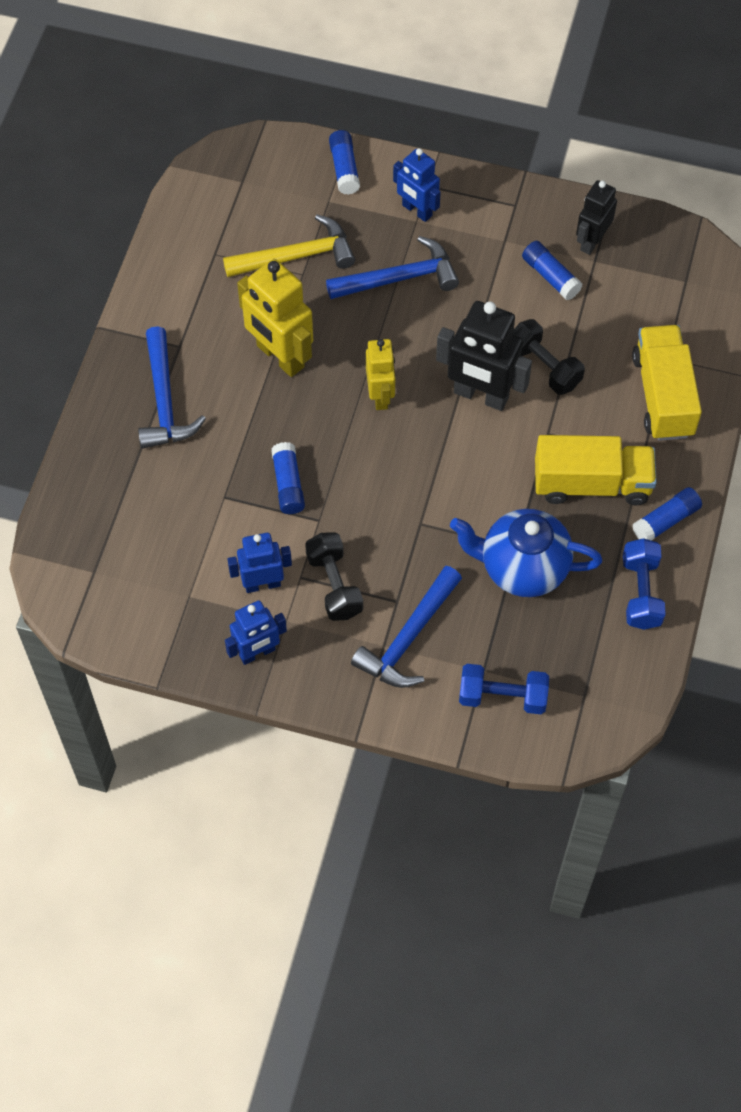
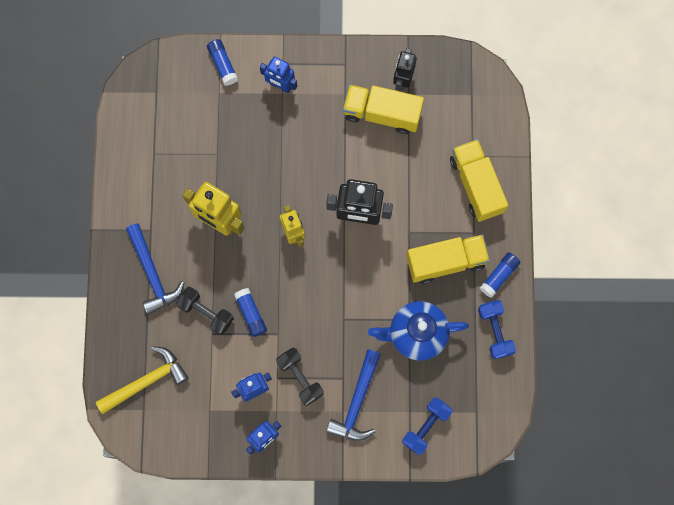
camera: 15 degrees left, 15 degrees up
(297, 256) = (209, 141): yellow hammer -> yellow hammer (146, 381)
(399, 278) = (282, 141): blue hammer -> none
(502, 696) = (426, 426): blue dumbbell -> blue dumbbell turned 45 degrees counterclockwise
(544, 367) = (394, 183): black dumbbell -> black dumbbell (206, 312)
(550, 276) = (382, 114): blue glue stick -> yellow truck

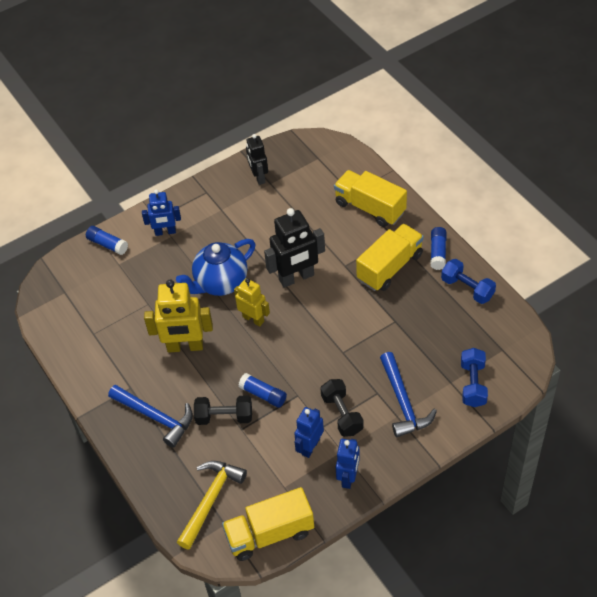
camera: 30 degrees left, 25 degrees down
(300, 378) = (342, 414): black dumbbell -> black dumbbell turned 45 degrees clockwise
(382, 114) = (260, 205): yellow truck -> yellow truck (270, 534)
(416, 334) = (409, 327): blue teapot -> blue teapot (220, 283)

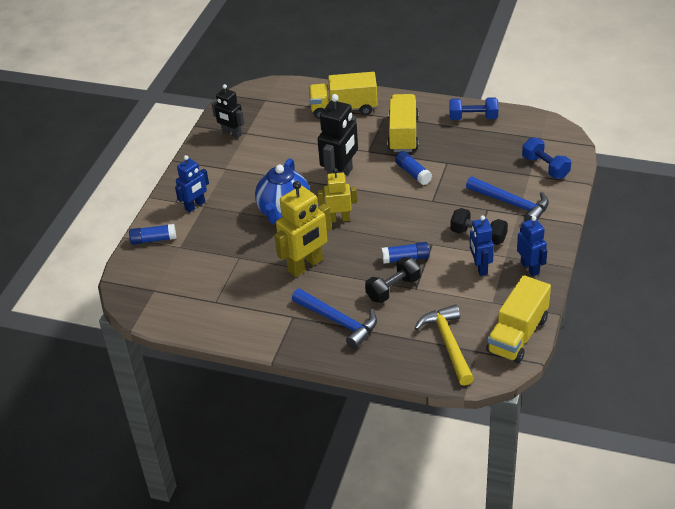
camera: 40 degrees left, 10 degrees down
(155, 417) = (338, 322): blue hammer -> blue hammer turned 45 degrees clockwise
(438, 252) = (426, 109): blue glue stick -> blue glue stick (413, 173)

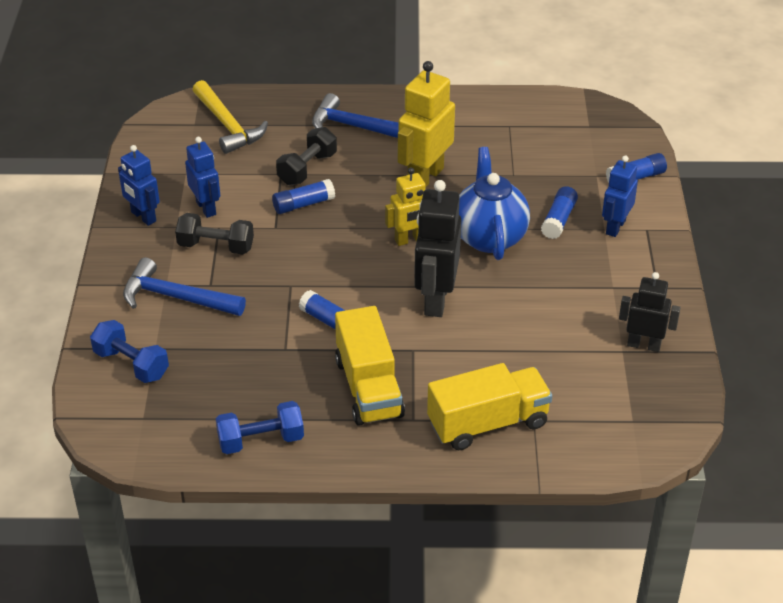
camera: 160 degrees right, 0 degrees up
(229, 217) = (558, 220): none -> blue glue stick
(517, 335) = (151, 145): yellow truck -> none

